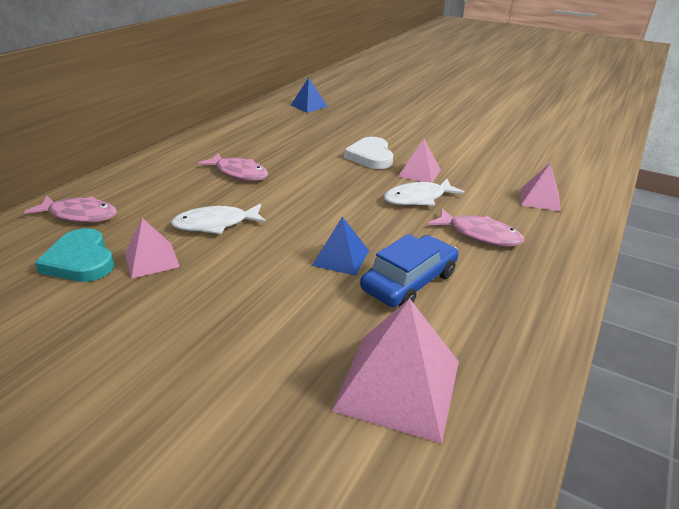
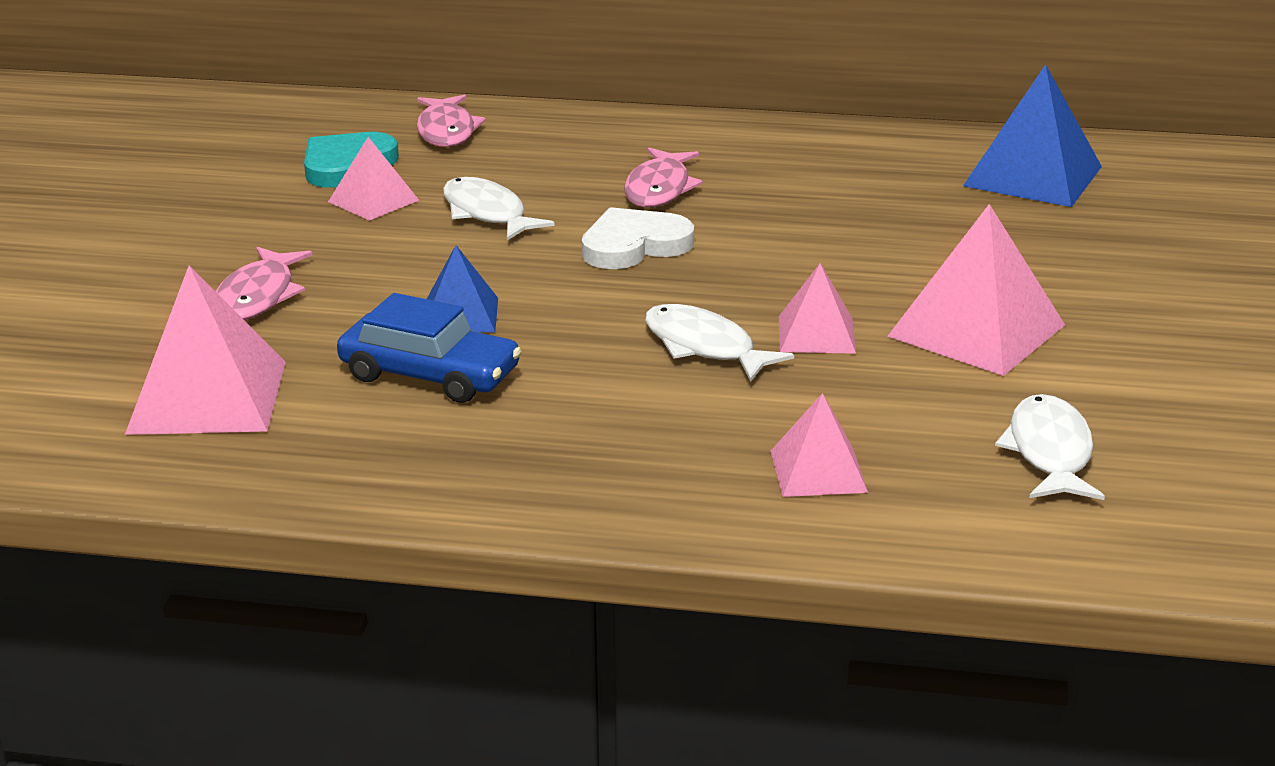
camera: 70 degrees right, 5 degrees down
(309, 106) = (1033, 176): blue pyramid -> blue pyramid, size x1.74
(370, 156) = (842, 278): white heart -> white heart (634, 245)
(433, 145) = (976, 330): none -> pink pyramid
(479, 234) = (616, 418): pink fish -> pink fish (258, 297)
(532, 156) = (1049, 452): none -> white fish

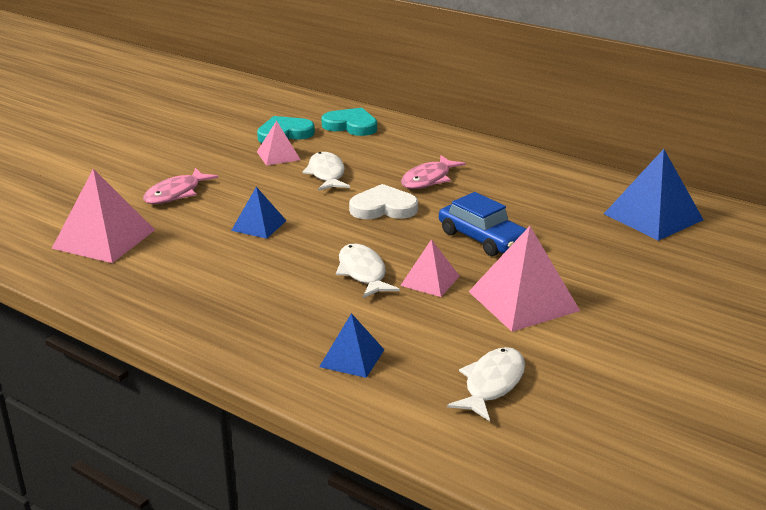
camera: 25 degrees right, 0 degrees up
(430, 374) = (213, 253): blue car -> blue car (482, 238)
(447, 131) = (351, 126): pink fish -> turquoise heart
(818, 471) = (352, 358): pink pyramid -> blue pyramid

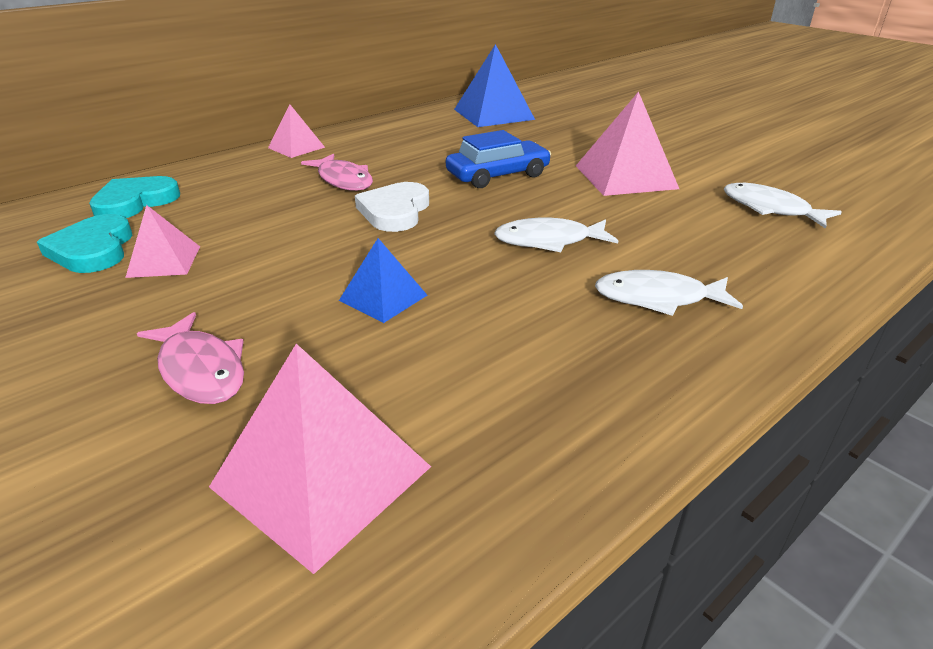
camera: 75 degrees left, 5 degrees up
(326, 174) = (267, 233): white fish -> white fish (658, 298)
(352, 358) = (736, 268): blue pyramid -> none
(430, 280) = (577, 209): pink pyramid -> pink pyramid (296, 147)

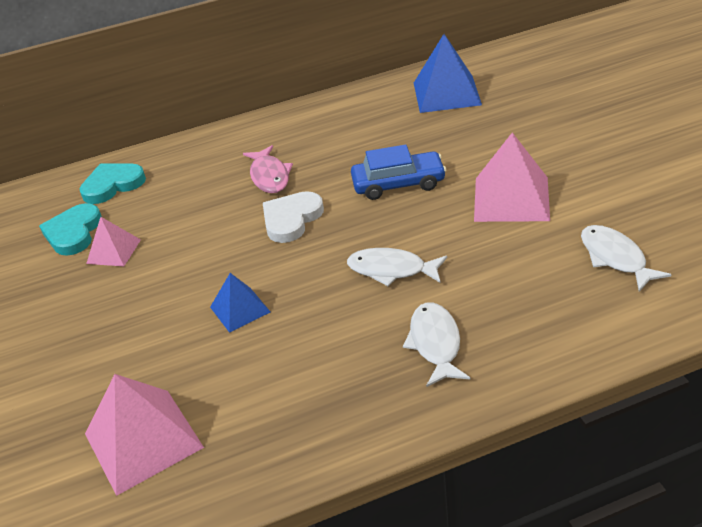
camera: 25 degrees right, 5 degrees up
(201, 370) = (106, 351): pink fish -> none
(296, 147) = (251, 129): pink pyramid -> none
(658, 298) = (435, 343): white fish -> white fish turned 60 degrees clockwise

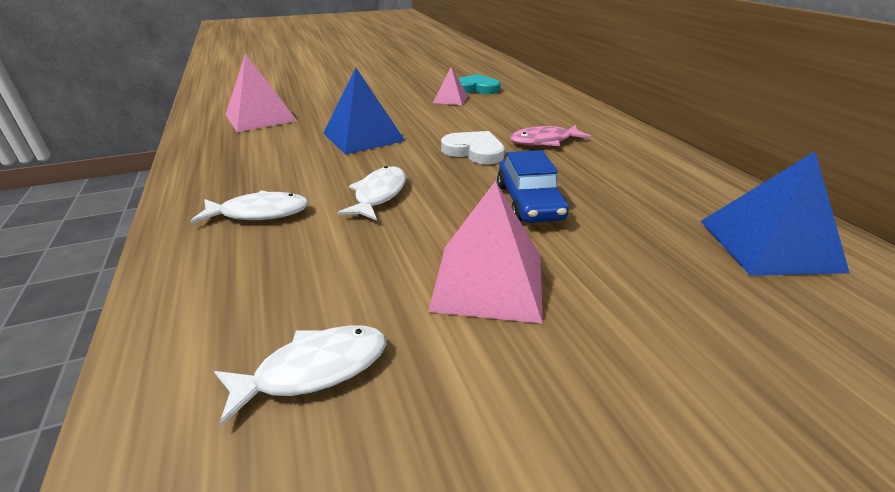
camera: 85 degrees right, 5 degrees down
(112, 185) = (532, 93): turquoise heart -> none
(240, 309) = (363, 137): blue pyramid -> blue pyramid, size x1.74

